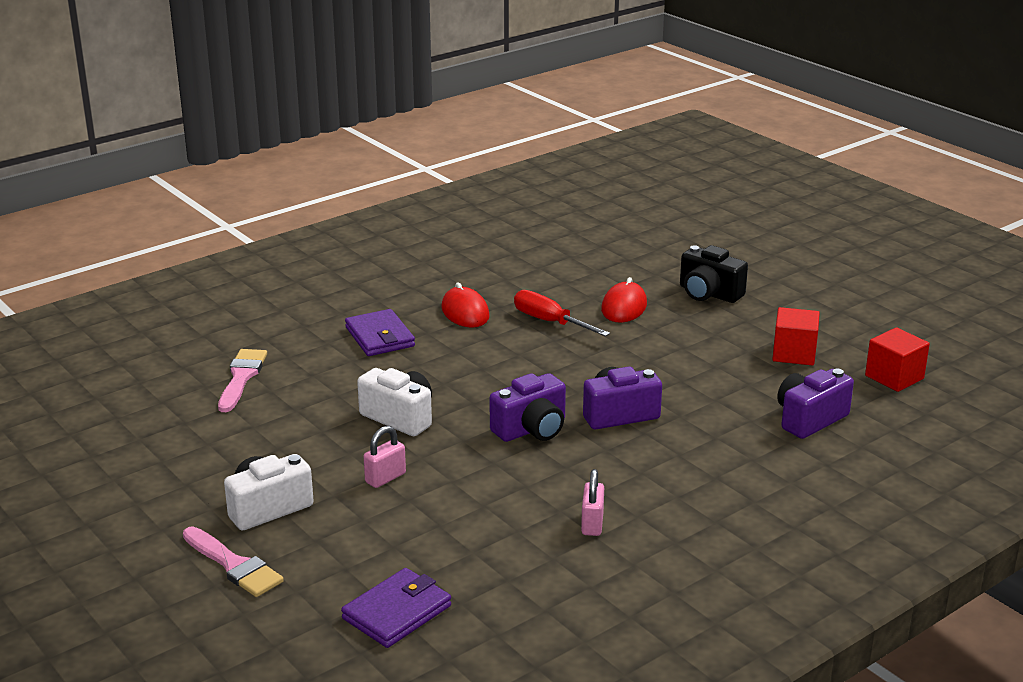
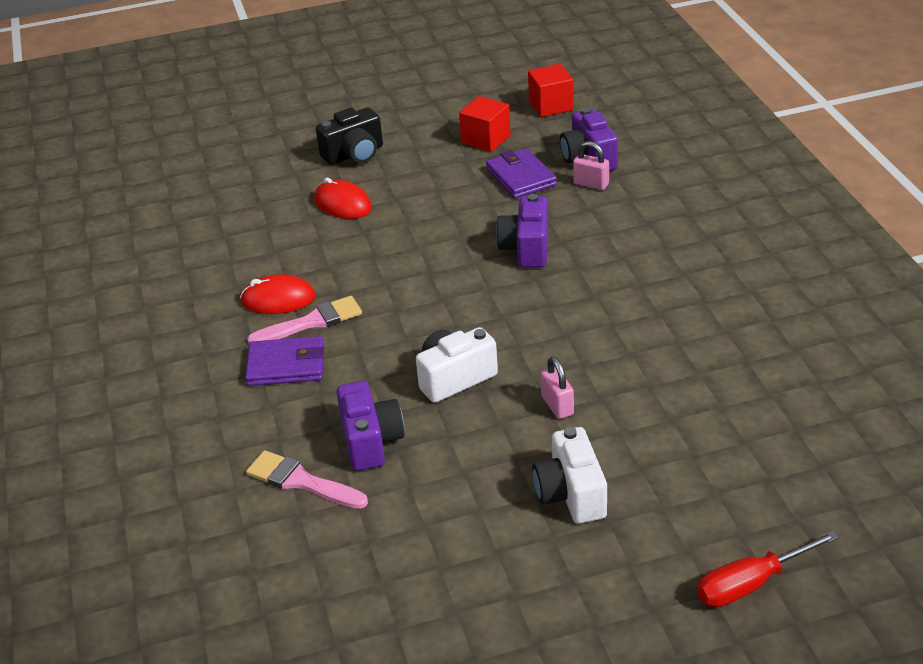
camera: 65 degrees left, 10 degrees up
(234, 565) = (660, 531): pink brush -> pink brush (312, 322)
(397, 612) = (771, 433): purple wallet -> purple wallet (521, 177)
(531, 429) = (523, 301): purple camera -> purple camera (371, 441)
(550, 322) = (338, 251): red screwdriver -> red screwdriver (751, 584)
(592, 524) = (686, 299): pink padlock -> pink padlock (591, 184)

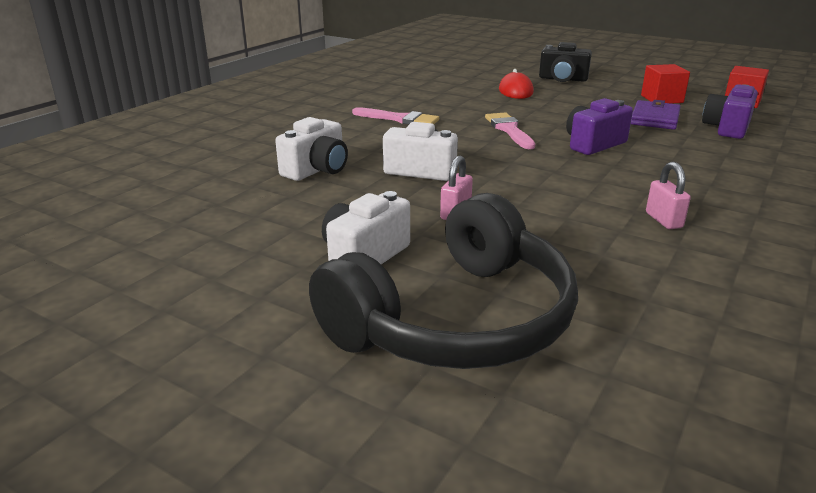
camera: 45 degrees right, 10 degrees down
(278, 299) = (403, 106): red mouse -> none
(286, 365) = (350, 126): purple wallet -> none
(301, 481) = (249, 165): pink brush -> pink brush (509, 130)
(371, 441) = (317, 170): purple camera -> white camera
(591, 184) = (705, 138): pink padlock -> pink padlock (663, 220)
(704, 494) = (456, 320): none -> black headphones
(751, 584) = (367, 403): red screwdriver -> none

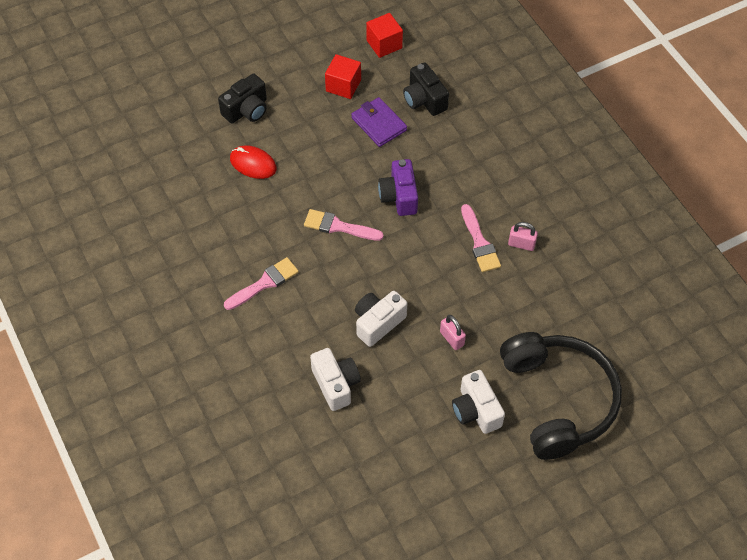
camera: 60 degrees left, 30 degrees up
(616, 195) = (479, 242): none -> pink brush
(727, 128) = (424, 100): purple camera -> black camera

